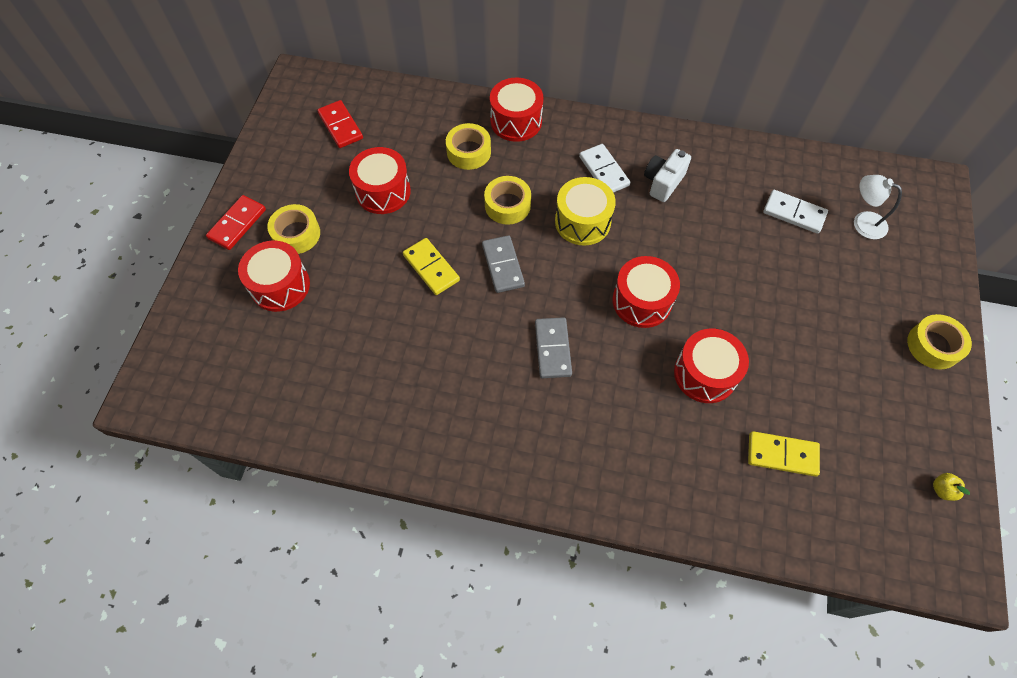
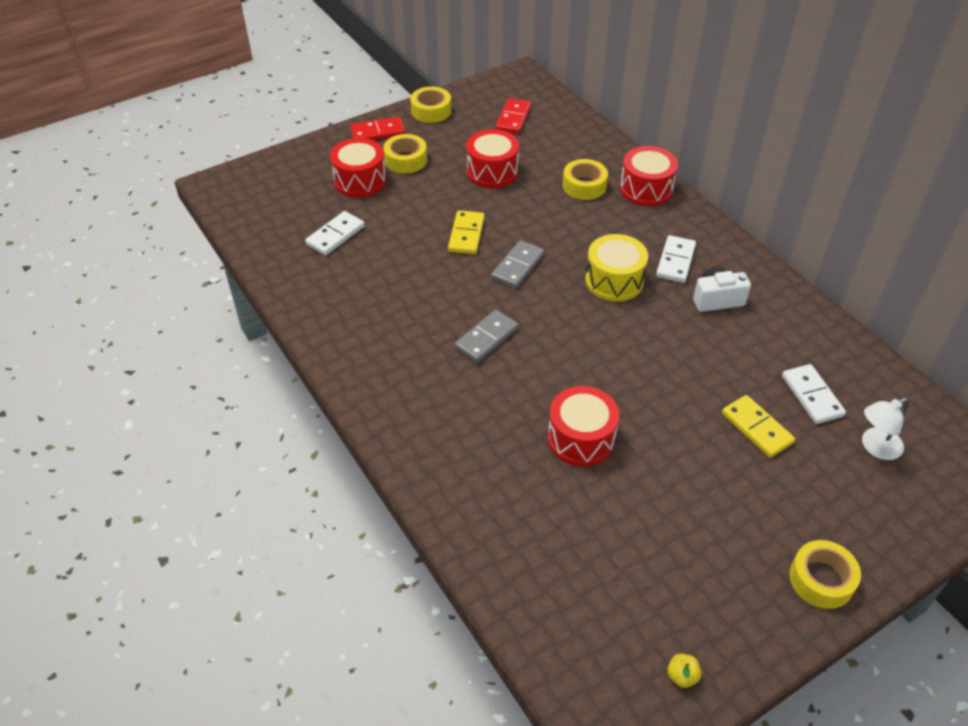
camera: 45 degrees right, 15 degrees down
(324, 357) = (335, 235): none -> white domino
(507, 205) = (570, 234): yellow tape -> yellow tape (431, 111)
(642, 301) = (593, 359): red drum -> none
(782, 455) = (572, 535): yellow domino -> yellow domino (756, 428)
(863, 222) = (875, 447): white lamp -> white lamp turned 105 degrees counterclockwise

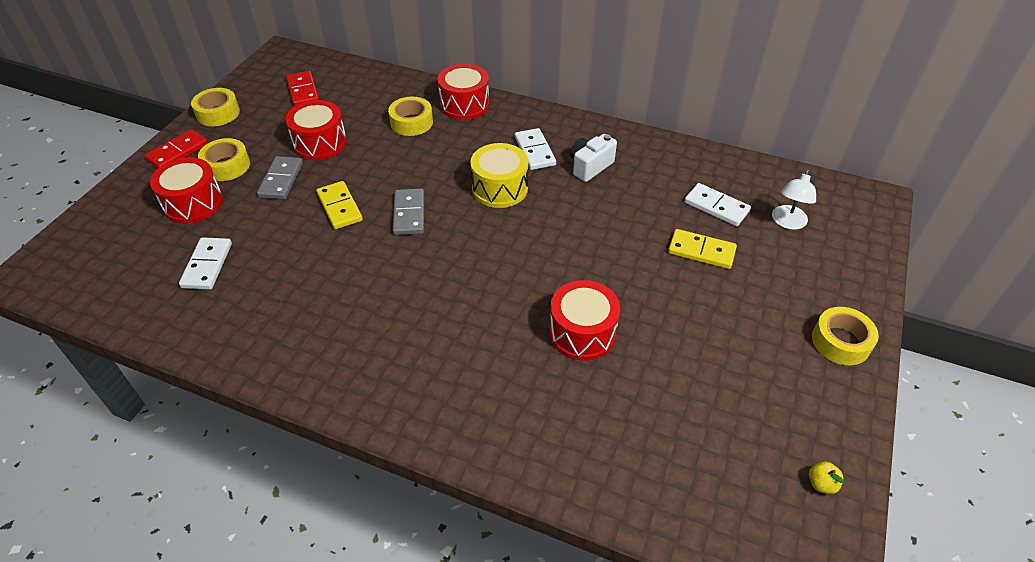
camera: 35 degrees left, 0 degrees up
(486, 338) = (432, 289): grey domino -> grey domino (281, 180)

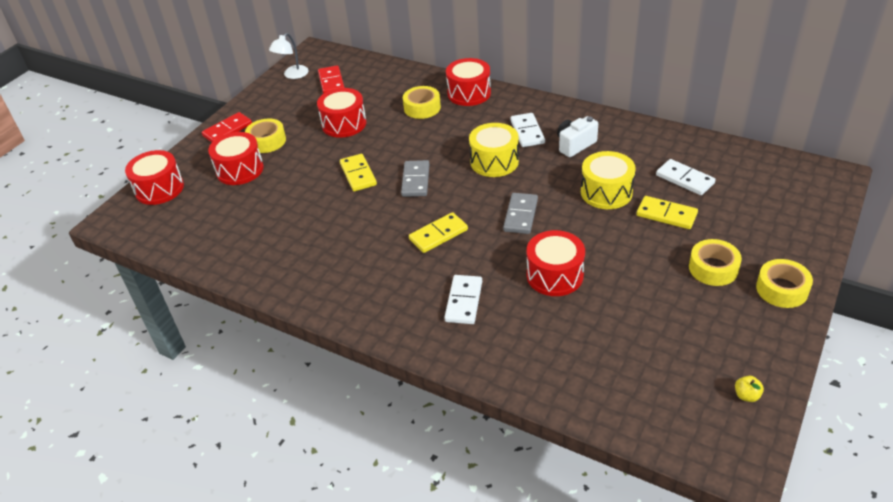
camera: 10 degrees right, 5 degrees down
(90, 230) = (159, 189): none -> red drum
(207, 265) = (250, 217): white domino -> white domino (464, 301)
(218, 113) = (260, 100): yellow tape -> yellow tape (713, 268)
(281, 180) = (311, 152): grey domino -> grey domino (521, 215)
(440, 283) = (438, 234): none -> yellow domino
(631, 224) = (606, 192): none -> yellow drum
(787, 222) = (748, 193): white lamp -> white lamp (292, 75)

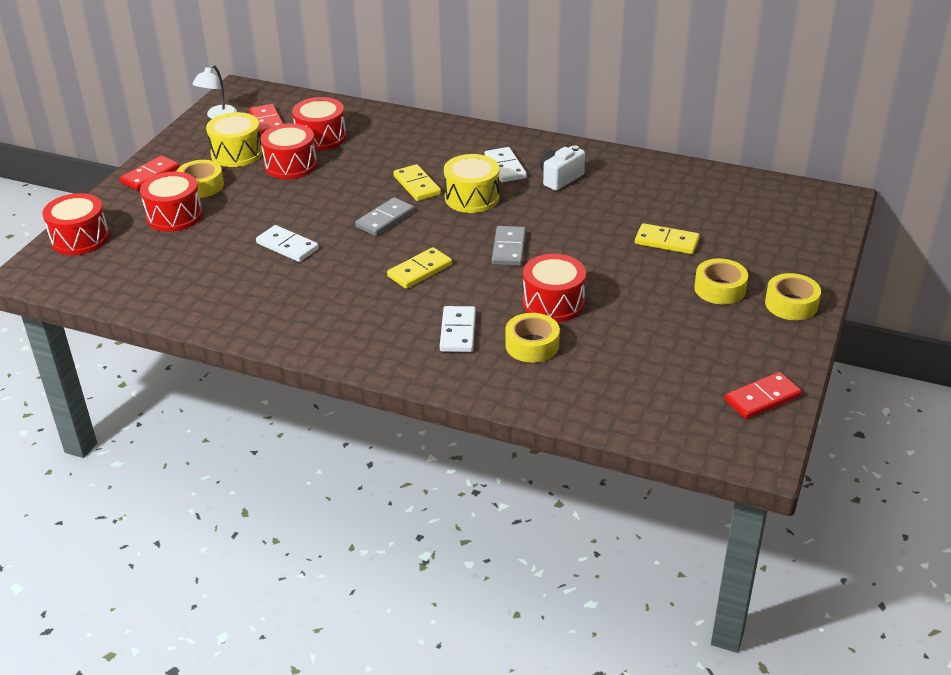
camera: 10 degrees left, 5 degrees down
(358, 174) = (317, 216): yellow domino -> yellow domino (417, 185)
(416, 180) = (385, 219): grey domino -> grey domino turned 45 degrees clockwise
(422, 108) = (380, 146): yellow tape -> yellow tape (532, 345)
(469, 93) = (433, 130): red drum -> red drum (321, 137)
(606, 192) = (600, 223): yellow drum -> yellow drum (237, 153)
(685, 179) = (683, 207): white domino -> white domino (287, 246)
(746, 395) = (762, 398): yellow apple -> red domino

